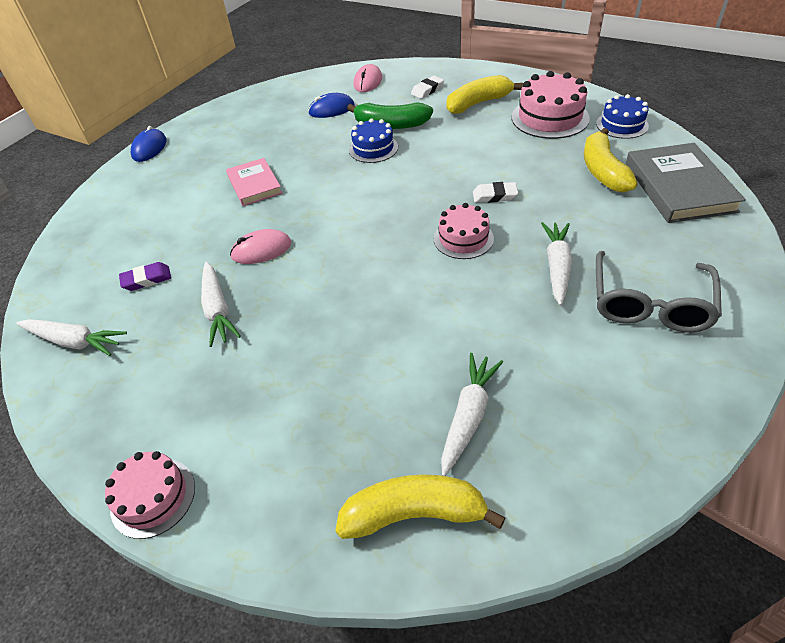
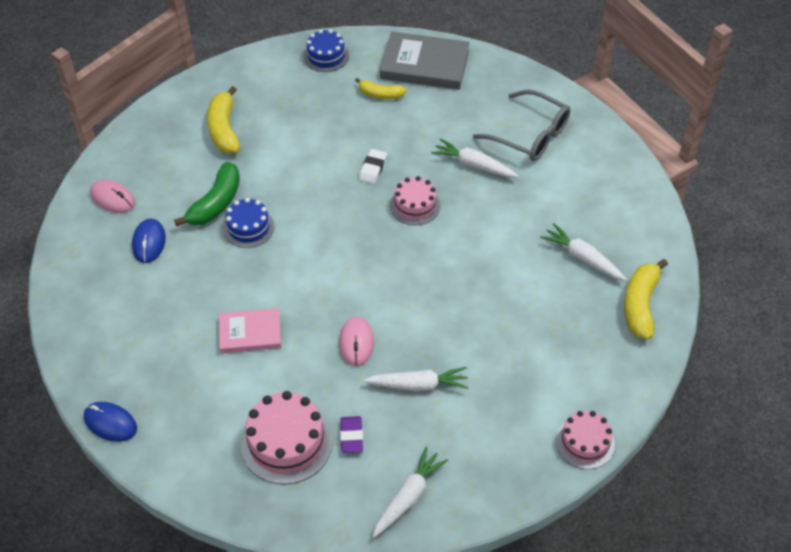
camera: 75 degrees left, 5 degrees up
(427, 90) = (169, 157): white eraser -> none
(550, 118) = (284, 93): pink cake -> pink cake (286, 442)
(602, 171) = (380, 94): yellow banana -> yellow banana, size x0.62

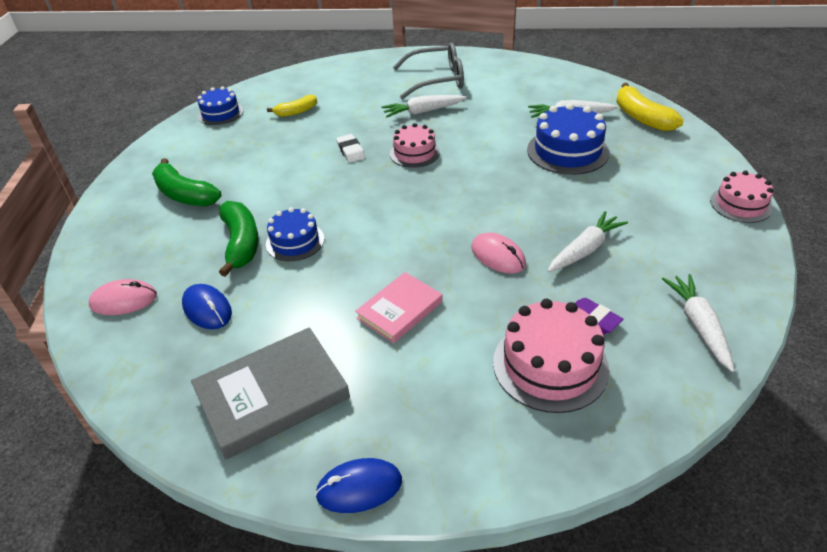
camera: 40 degrees left, 10 degrees down
(224, 129) = (184, 194): yellow banana -> green banana
(424, 64) = (308, 83): grey book -> grey book (272, 395)
(529, 292) = (567, 151): none -> blue cake

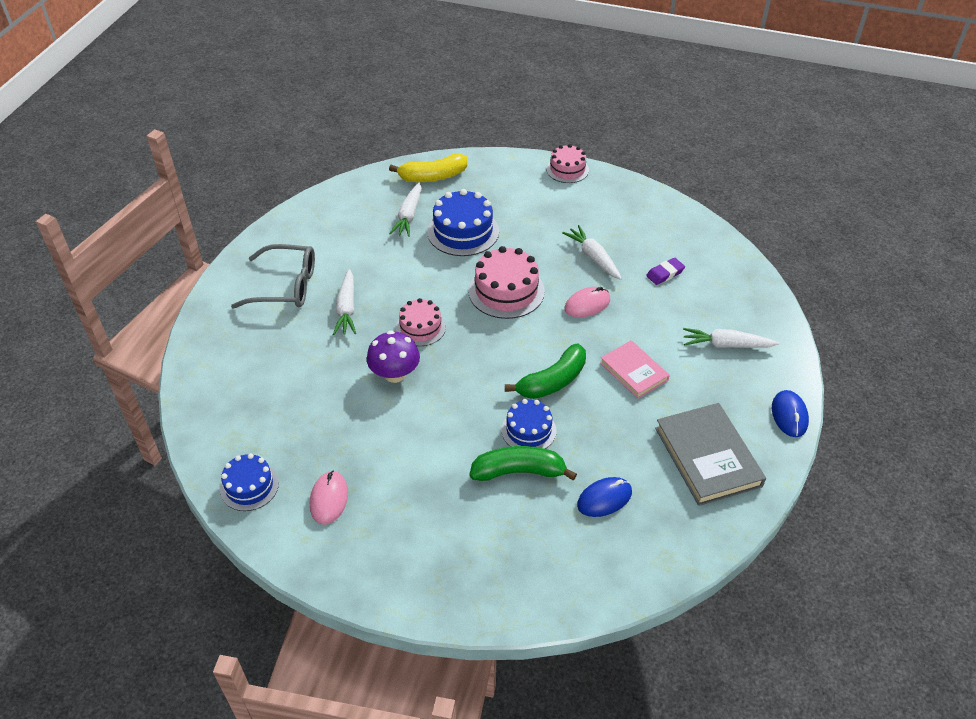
camera: 80 degrees left, 5 degrees up
(124, 300) = (577, 566): pink mouse -> pink mouse (329, 499)
(184, 194) = (416, 521): green banana -> green banana (552, 381)
(296, 112) = (288, 412): yellow banana -> none
(351, 151) = (395, 374): white eraser -> purple mushroom
(437, 80) = (286, 286): grey glasses -> grey glasses turned 90 degrees clockwise
(550, 365) = (702, 304): pink cake -> pink cake (506, 291)
(699, 325) = (680, 229): white carrot -> white carrot (726, 345)

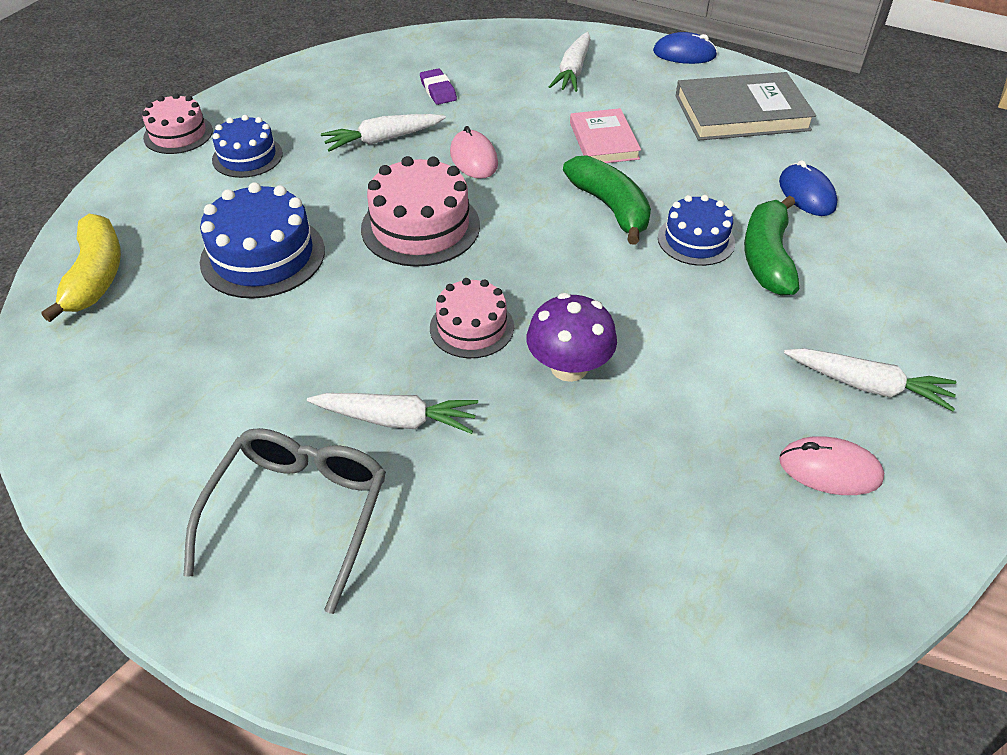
camera: 80 degrees left, 0 degrees up
(249, 486) = (811, 587): blue cake -> blue cake (247, 156)
(408, 215) = (184, 316): white carrot -> white carrot (867, 386)
(634, 371) = (604, 141): pink book -> pink book turned 75 degrees counterclockwise

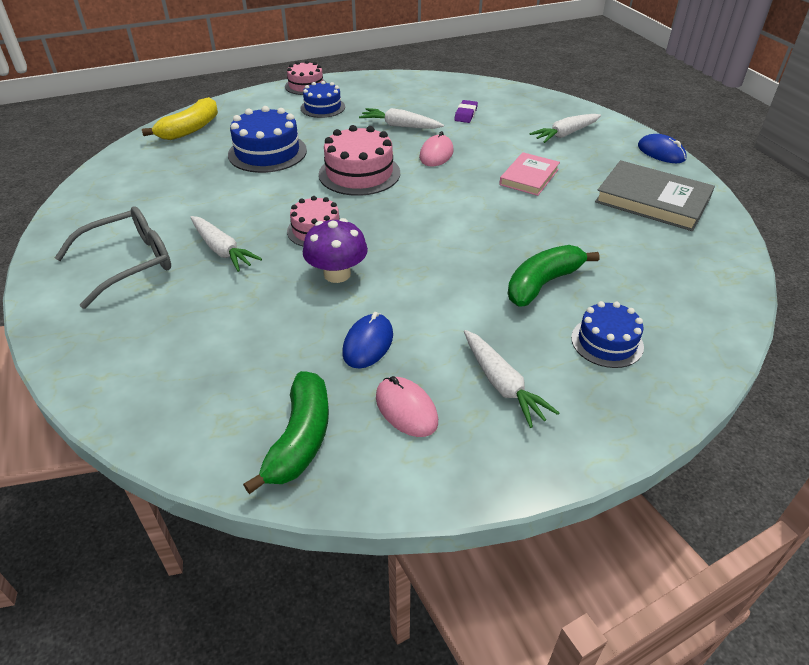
camera: 40 degrees right, 5 degrees down
(610, 208) = (480, 212): green banana -> green banana (300, 439)
(696, 240) = (509, 252): blue cake -> blue cake (607, 342)
(807, 194) = (629, 264): blue mouse -> blue mouse (368, 343)

